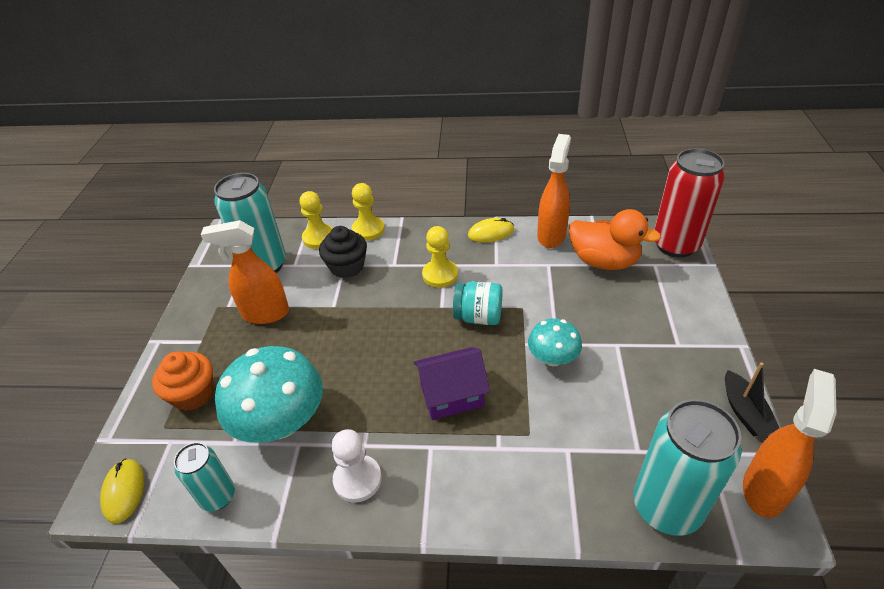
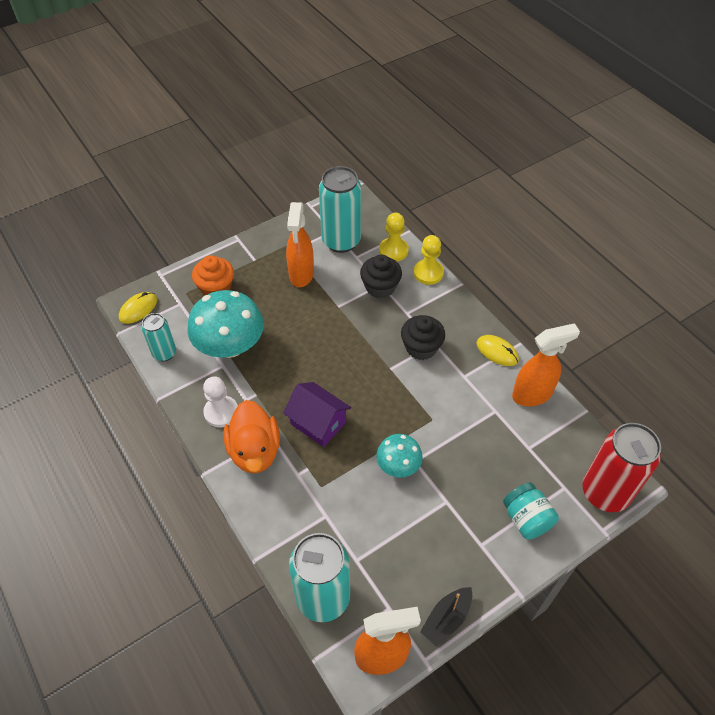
camera: 50 degrees right, 10 degrees up
(265, 314) = (301, 274): orange spray bottle -> orange spray bottle turned 135 degrees counterclockwise
(440, 275) = (421, 347): yellow pawn -> black cupcake
(478, 317) = (400, 397): turquoise jar -> turquoise jar (526, 519)
(604, 261) = (534, 448): orange duck -> orange duck (255, 451)

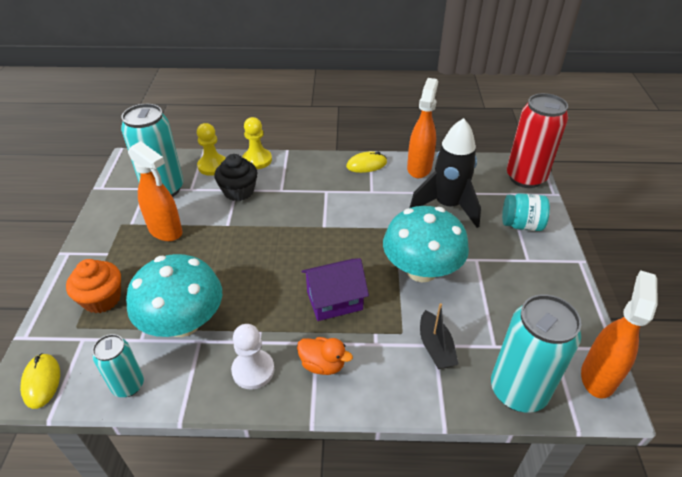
camera: 55 degrees left, 10 degrees down
(255, 451) = (323, 364): orange duck -> orange duck, size x0.58
(398, 465) = (421, 270): turquoise mushroom -> turquoise mushroom, size x1.81
(421, 347) = (322, 199): black cupcake -> none
(446, 619) = (583, 314): black boat -> black boat (435, 347)
(498, 445) = (447, 206): none -> black rocket

